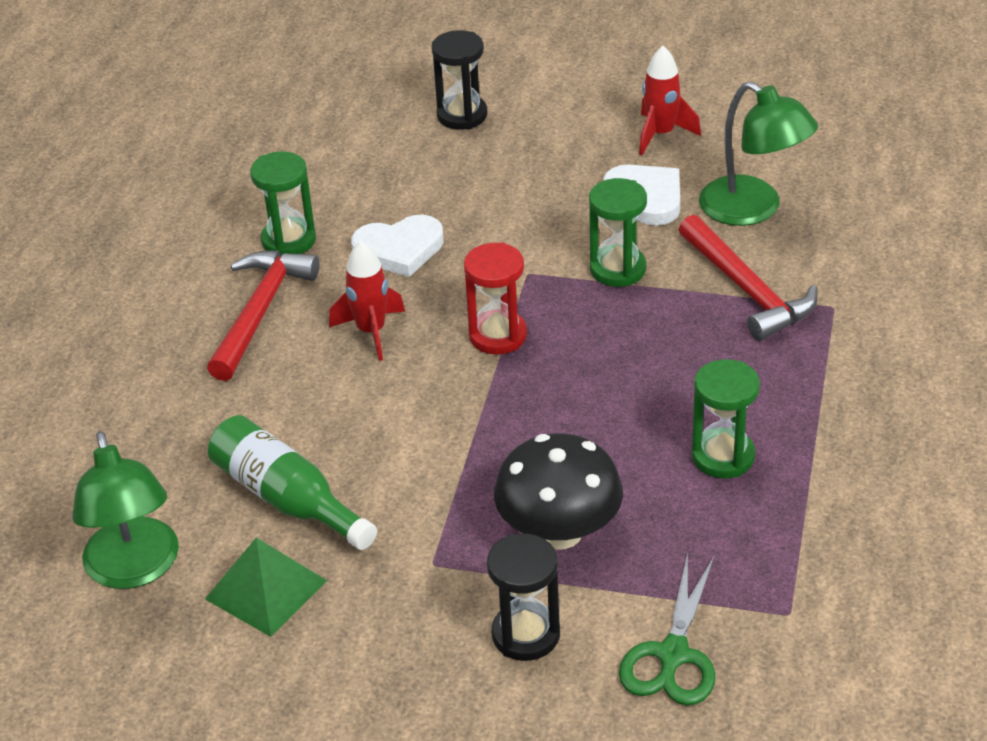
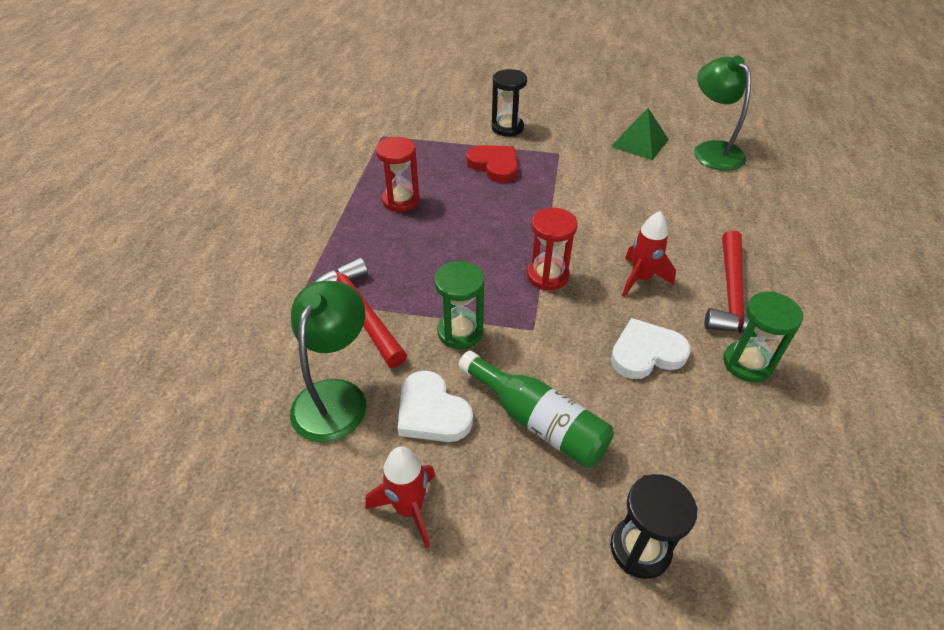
camera: 175 degrees right, 5 degrees up
(287, 499) = (649, 180): green bottle -> green bottle (538, 421)
(559, 532) = (494, 166): black mushroom -> red heart
(673, 655) = (439, 122): green scissors -> none
(723, 456) = (401, 200): green hourglass -> red hourglass
(753, 209) = (335, 396): green lamp -> green lamp turned 60 degrees clockwise

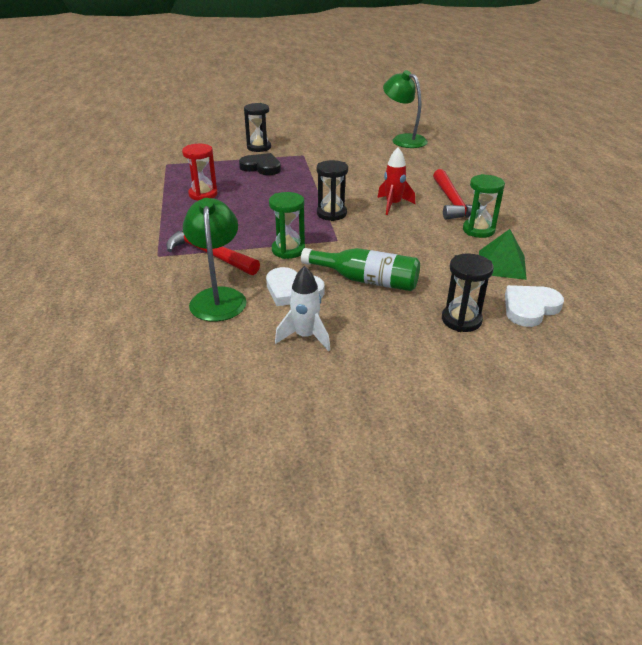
camera: 20 degrees left, 10 degrees down
(409, 508) = (305, 337): red rocket -> white rocket
(494, 166) = (261, 167): red heart -> black heart
(547, 276) = (331, 214): red hourglass -> black hourglass
(640, 143) = (355, 142): green pyramid -> green pyramid (502, 264)
(646, 353) = (416, 237): white heart -> white heart (530, 308)

